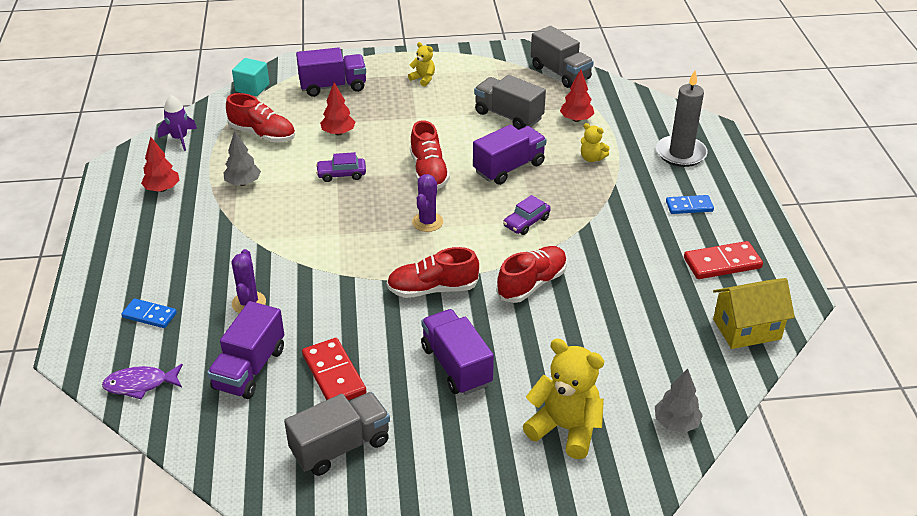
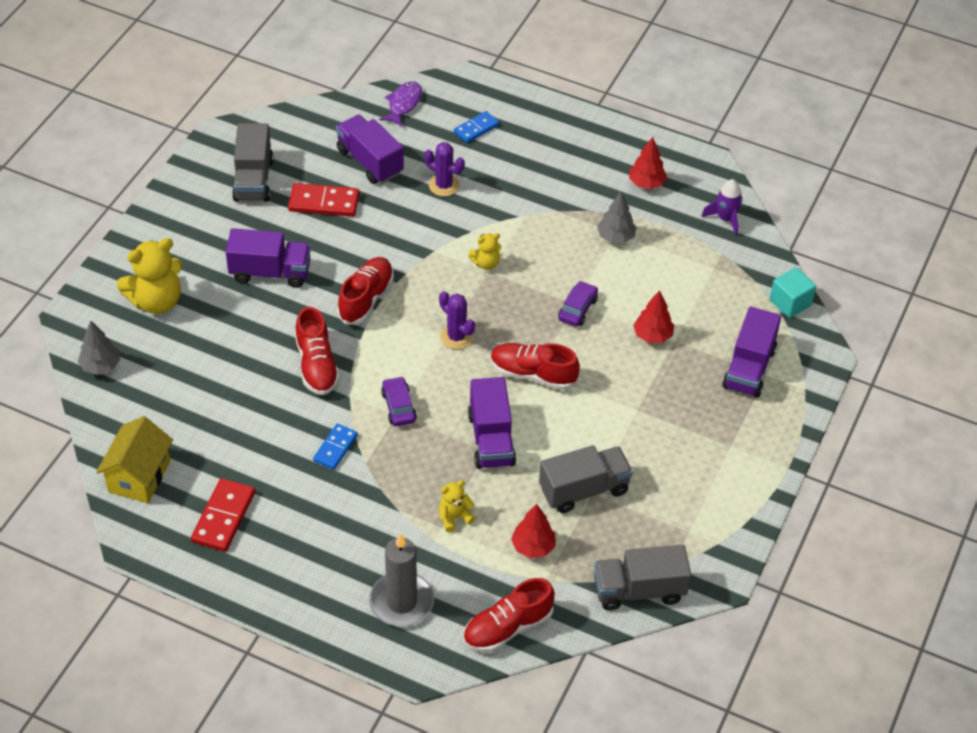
camera: 120 degrees right, 10 degrees up
(262, 134) = (691, 279): red shoe -> red shoe (507, 627)
(423, 79) = (713, 453): yellow teddy bear -> yellow teddy bear (486, 263)
(689, 206) = (317, 548): blue domino -> blue domino (335, 448)

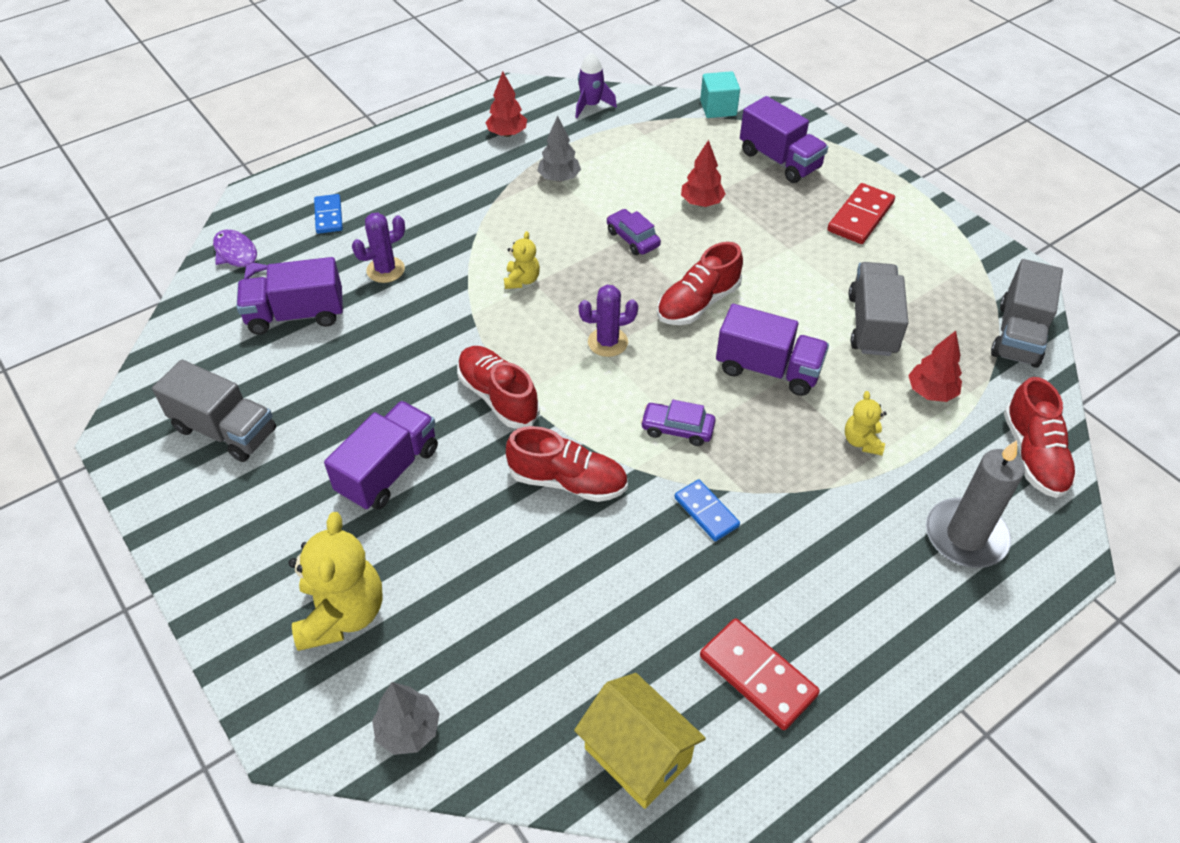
camera: 60 degrees left, 0 degrees up
(324, 203) = (321, 378): red domino -> red domino (860, 217)

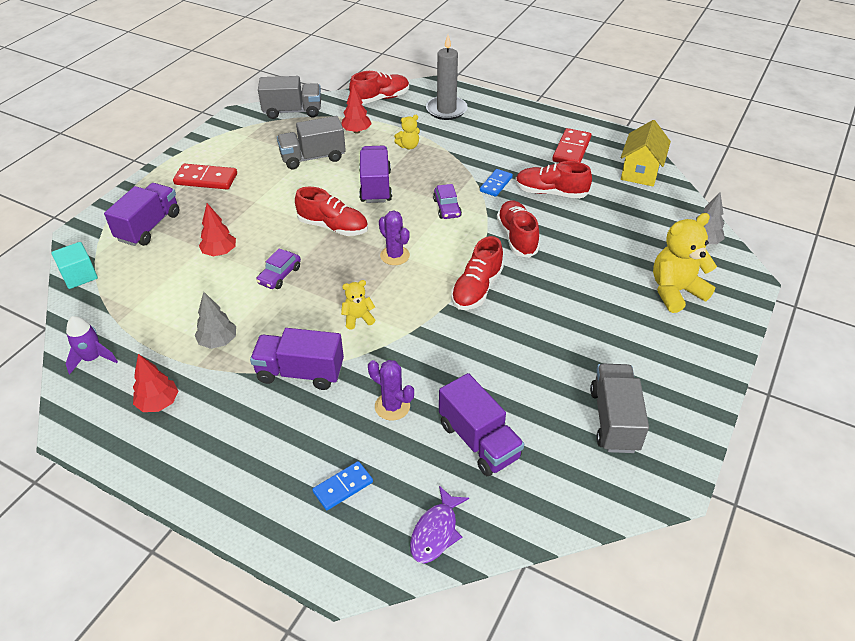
camera: 115 degrees left, 5 degrees down
(388, 471) = (573, 315): purple truck -> purple truck (300, 372)
(648, 576) = (550, 193): none -> red shoe

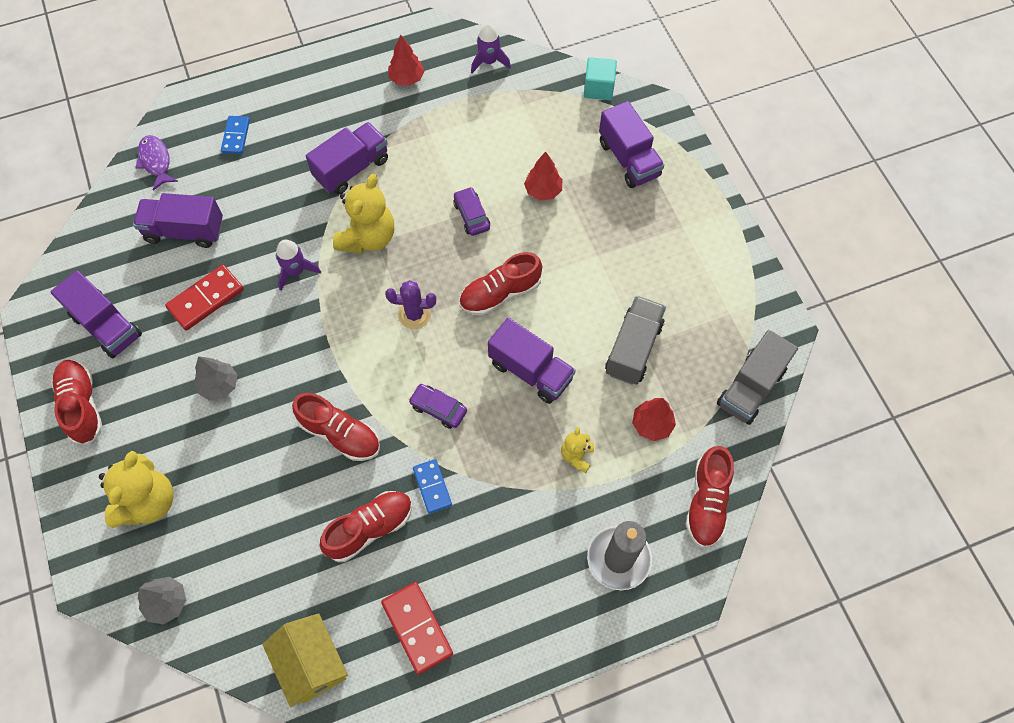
camera: 130 degrees right, 20 degrees up
(206, 179) = (672, 236): red domino -> red domino (206, 299)
(218, 341) = (433, 138): grey tree -> grey tree (219, 385)
(358, 318) = (368, 237): yellow teddy bear -> yellow teddy bear, size x1.96
(392, 406) = (265, 202): purple cactus -> none
(432, 339) = (296, 271): none -> purple rocket
(477, 289) = (313, 345): red shoe -> red shoe (82, 406)
(614, 420) = (106, 326): grey truck -> purple truck

